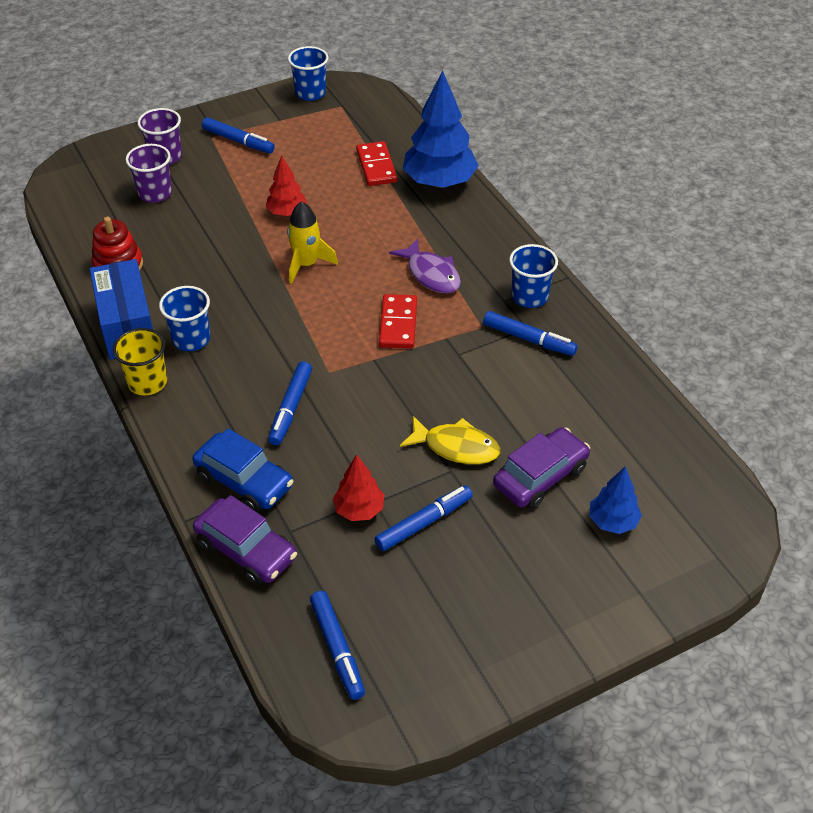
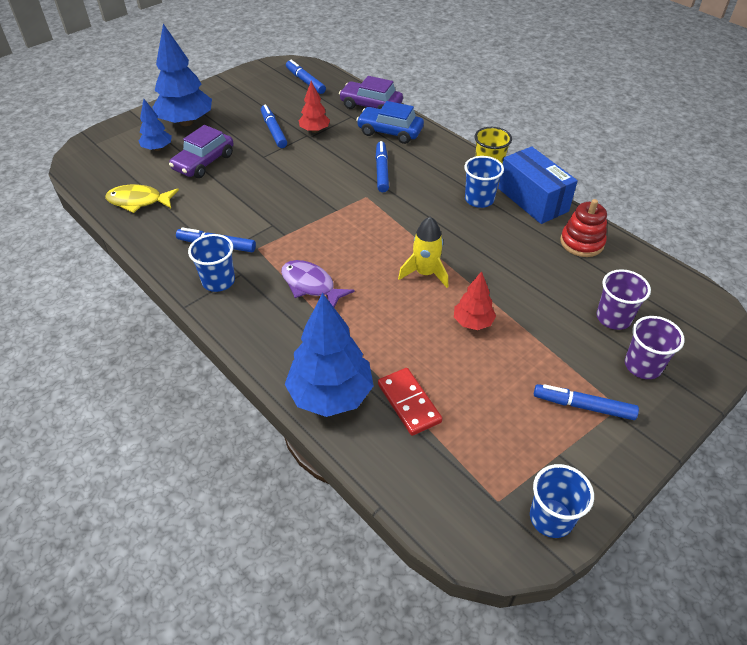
camera: 165 degrees right, 0 degrees up
(398, 324) = (326, 238): red domino -> none
(424, 523) = (274, 131): blue marker -> blue marker turned 120 degrees clockwise
(456, 447) = (262, 168): yellow fish -> yellow fish (139, 201)
(567, 576) = (186, 122): none -> blue tree

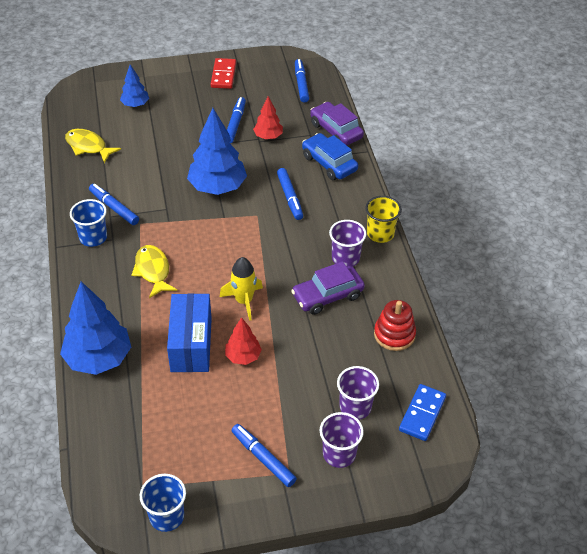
camera: 30 degrees right, 0 degrees up
(186, 122) = (174, 88): blue tree -> blue tree (217, 187)
(204, 162) = (159, 131): purple car -> purple car (327, 296)
(311, 285) = (153, 271): purple fish -> yellow fish
(382, 171) = (289, 197): blue marker -> blue marker turned 135 degrees clockwise
(409, 403) = (144, 391): red domino -> red domino (223, 75)
(479, 199) = (345, 258): blue cup -> purple cup
(533, 200) = (391, 278): blue box -> blue box (191, 344)
(671, 296) = (422, 414): none -> blue domino

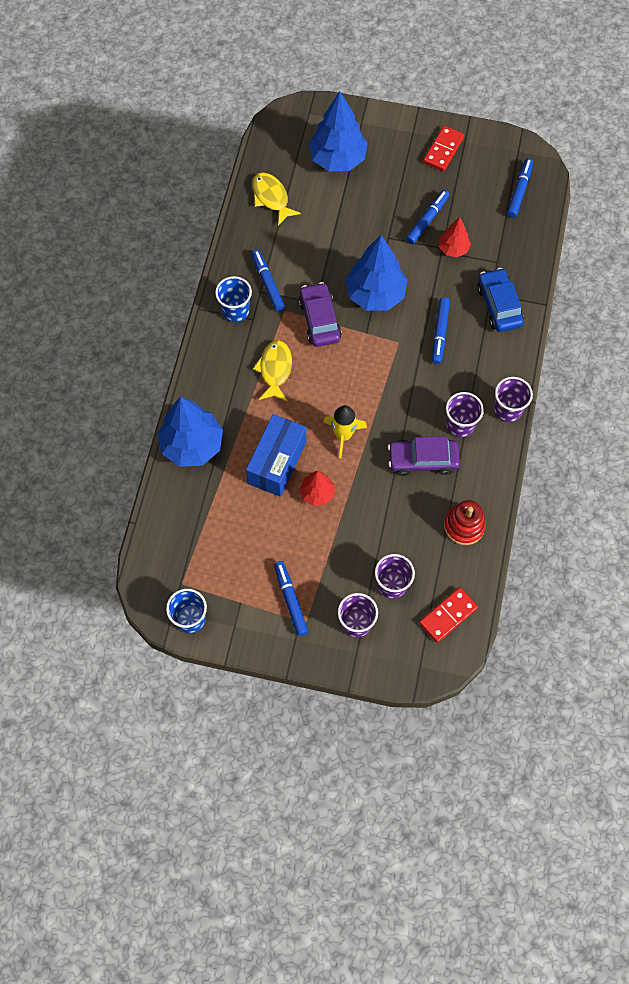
camera: 25 degrees right, 20 degrees up
(135, 105) = (337, 159): blue tree -> blue tree, size x1.87
(336, 131) = (526, 266): purple car -> purple car (319, 320)
(380, 234) = (507, 410): yellow cup -> purple cup
(422, 414) = (448, 615): blue domino -> red domino

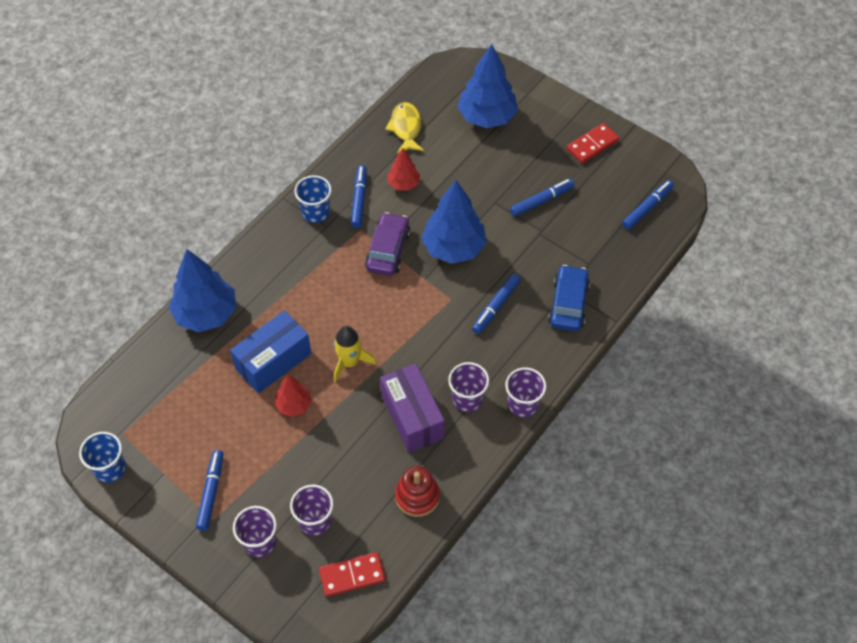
camera: 25 degrees right, 10 degrees down
(275, 370) = (321, 278): yellow fish -> none
(423, 460) = (412, 417): purple car -> purple box
(453, 249) = (552, 235): red tree -> red tree (403, 184)

